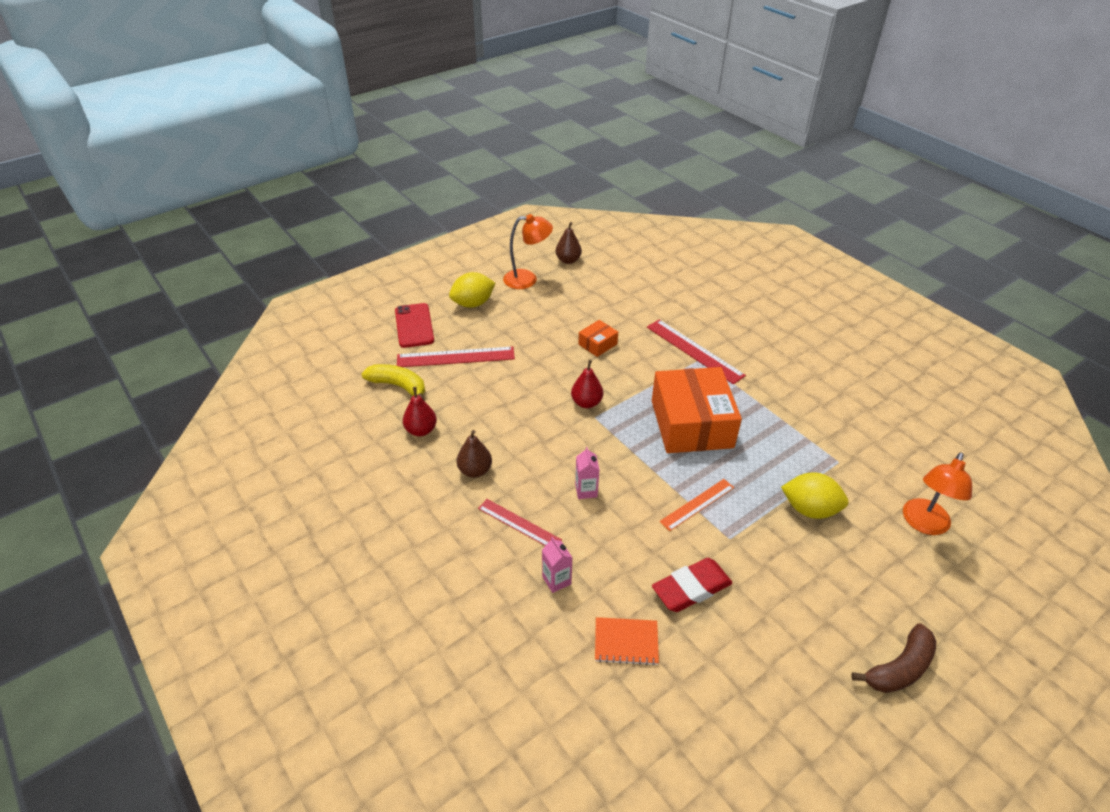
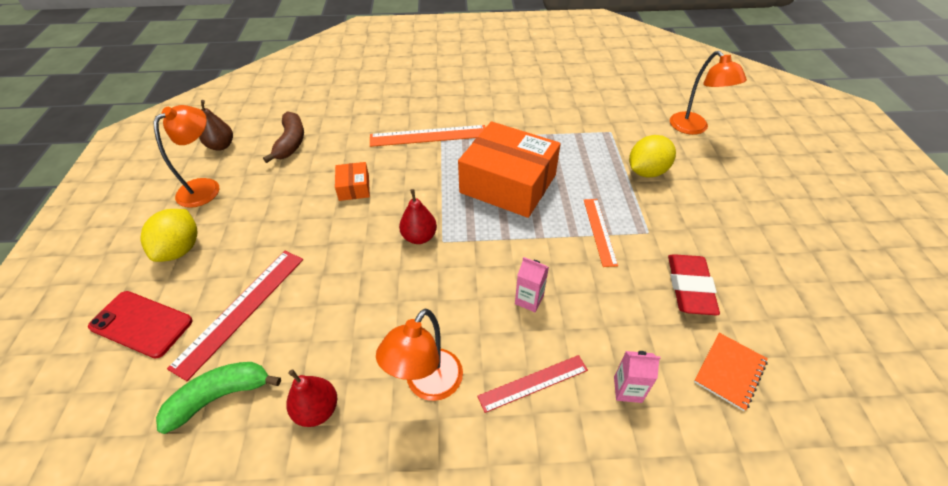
camera: 55 degrees left, 5 degrees up
(398, 386) = (220, 396): yellow banana -> green banana
(475, 470) = (427, 385): brown pear -> orange lamp
(694, 350) = (428, 136): red ruler -> orange ruler
(899, 668) = (816, 212): brown banana -> brown banana (291, 142)

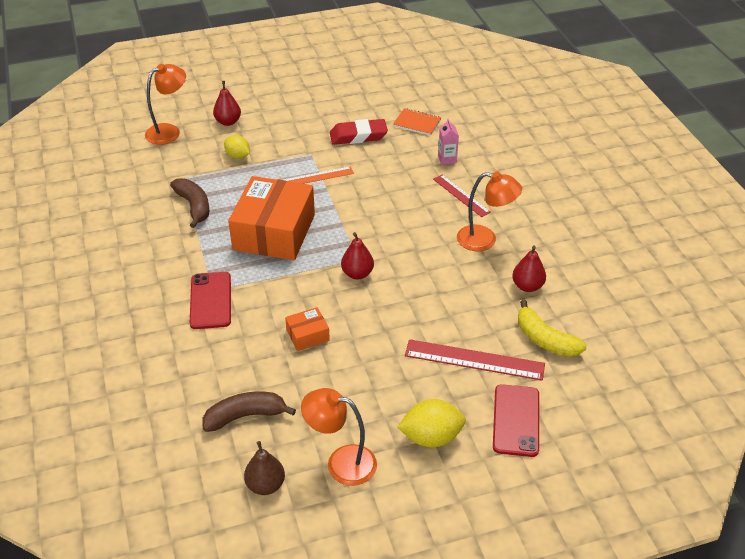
camera: 105 degrees left, 5 degrees down
(220, 396) = (545, 339): green banana -> yellow banana
(428, 136) = (211, 300): orange ruler -> red phone
(529, 300) = (398, 204): pink carton -> none
(563, 135) = (194, 206): none -> brown banana
(646, 171) = (238, 156): yellow lemon -> yellow lemon, size x0.65
(715, 170) = (228, 122): none -> red pear

